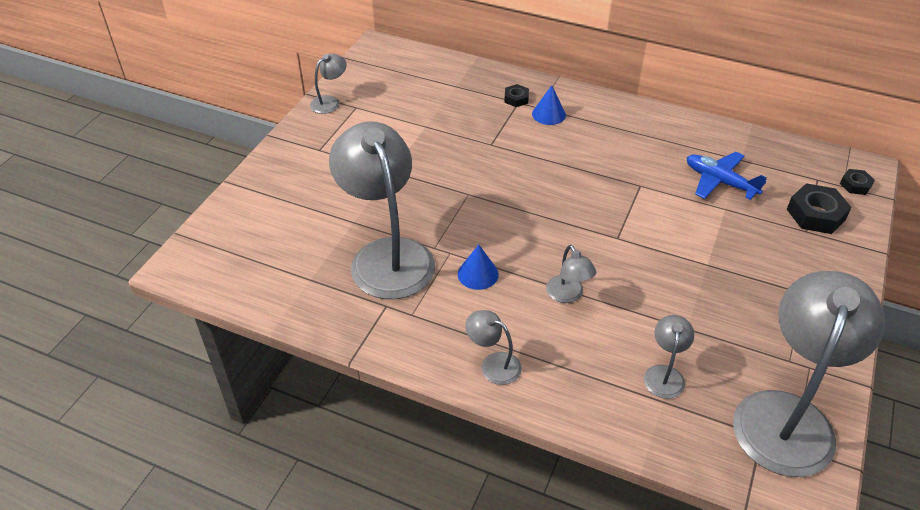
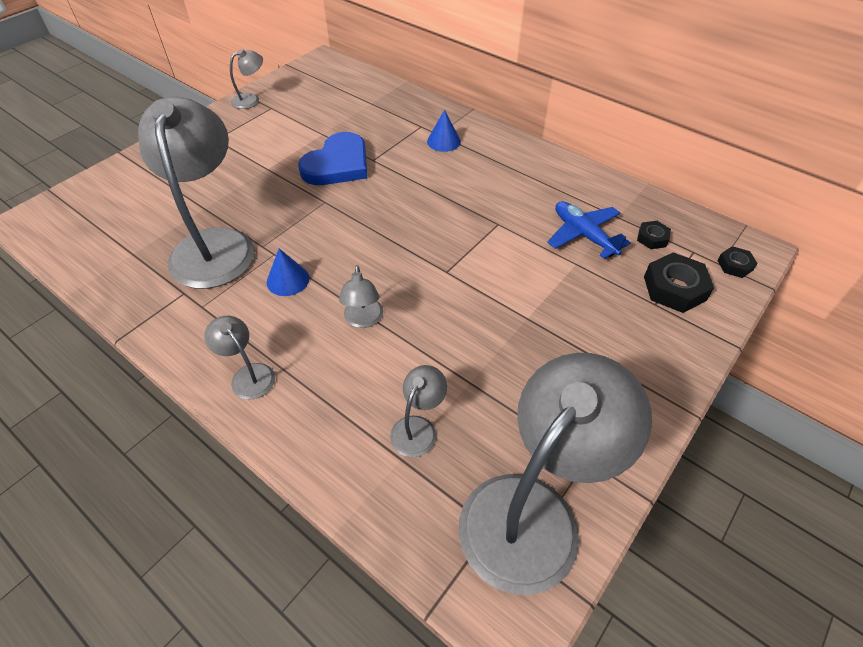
camera: 15 degrees right, 5 degrees up
(459, 155) = (338, 164): none -> blue heart
(516, 99) = (420, 122): black nut -> black nut (652, 238)

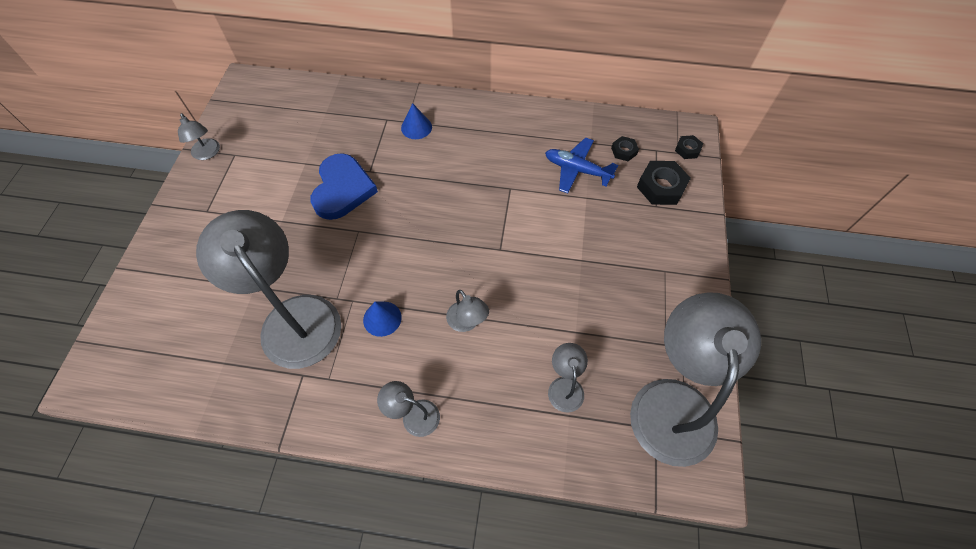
camera: 30 degrees left, 10 degrees up
(251, 100) = (207, 154): grey lamp -> grey lamp turned 120 degrees clockwise

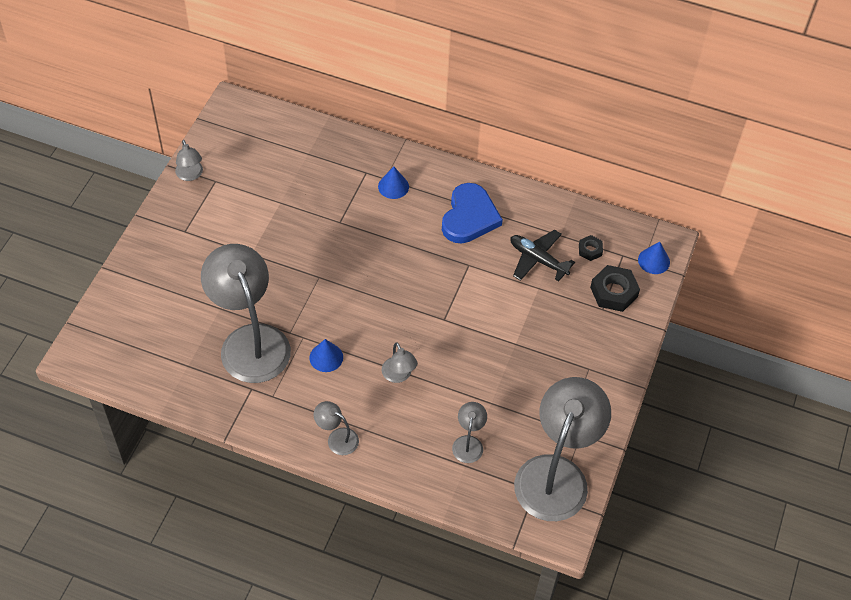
camera: 10 degrees right, 5 degrees down
(342, 189) = (311, 235): blue heart -> blue heart (469, 217)
(577, 170) = (538, 260): blue plane -> black plane
(687, 149) = (654, 261): black nut -> blue cone

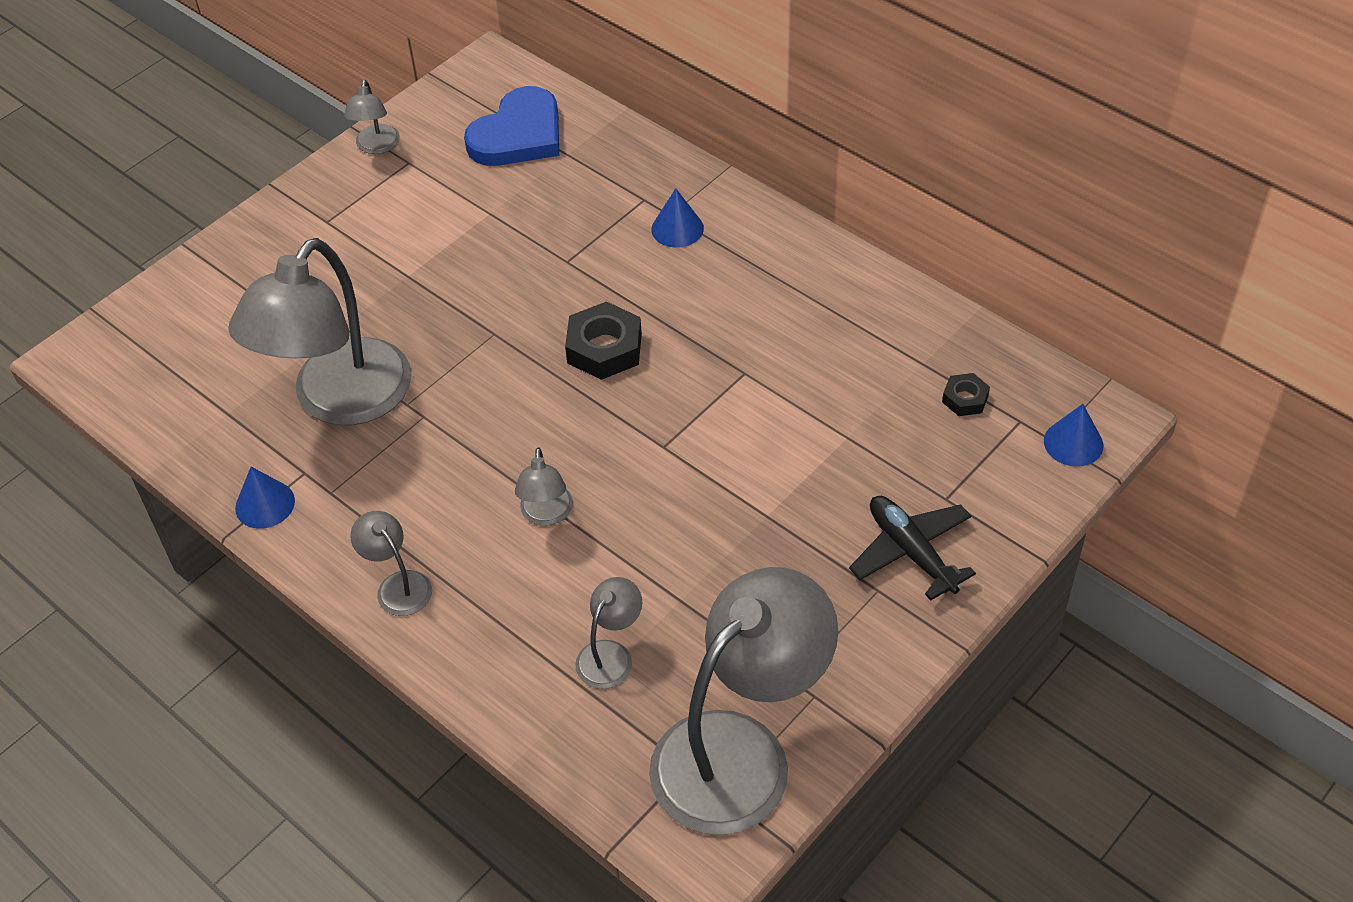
camera: 25 degrees right, 5 degrees down
(250, 341) = (339, 401): grey lamp -> grey lamp turned 150 degrees counterclockwise
(326, 357) = (444, 456): blue cone -> blue cone (265, 504)
(469, 217) = (780, 300): blue heart -> blue heart (518, 135)
(538, 260) = (866, 392): black plane -> black plane (911, 552)
(613, 292) = (978, 476): black nut -> black nut (604, 348)

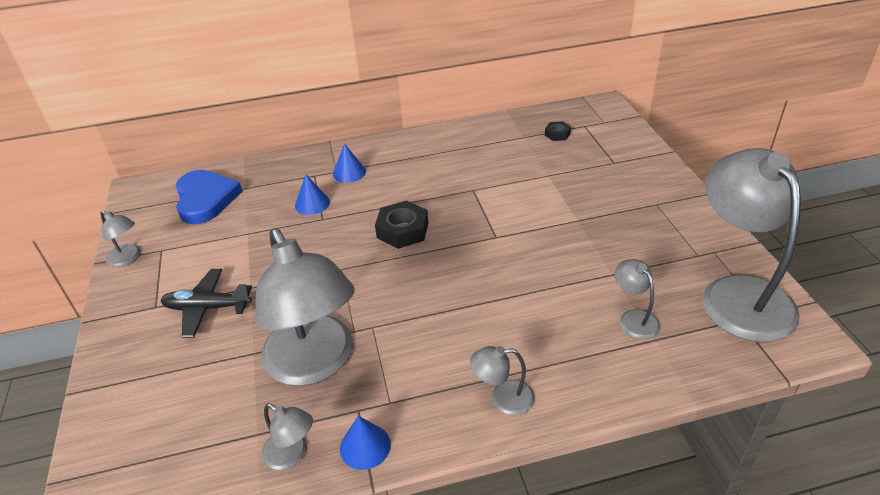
camera: 55 degrees left, 10 degrees down
(546, 514) = (504, 303): grey lamp -> grey lamp (292, 454)
(911, 552) = (640, 185): black plane -> black plane (207, 308)
(1073, 443) = (610, 118): blue cone -> blue cone (312, 203)

